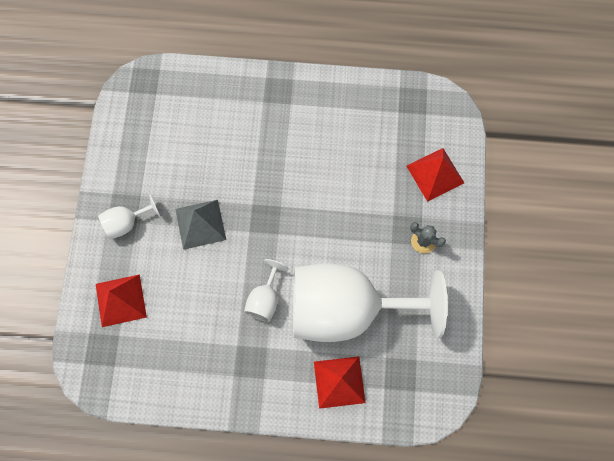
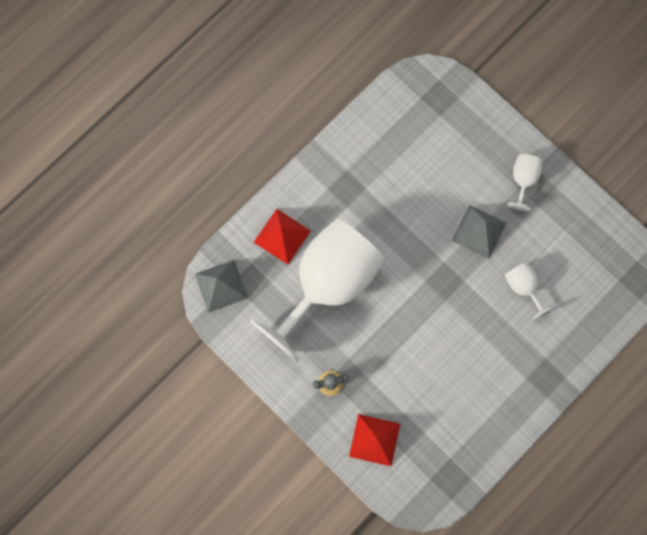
camera: 130 degrees right, 5 degrees up
(120, 300) = (465, 134): red pyramid -> none
(265, 299) = (383, 232): white goblet -> white goblet (523, 287)
(426, 397) = (221, 286): none -> grey pyramid

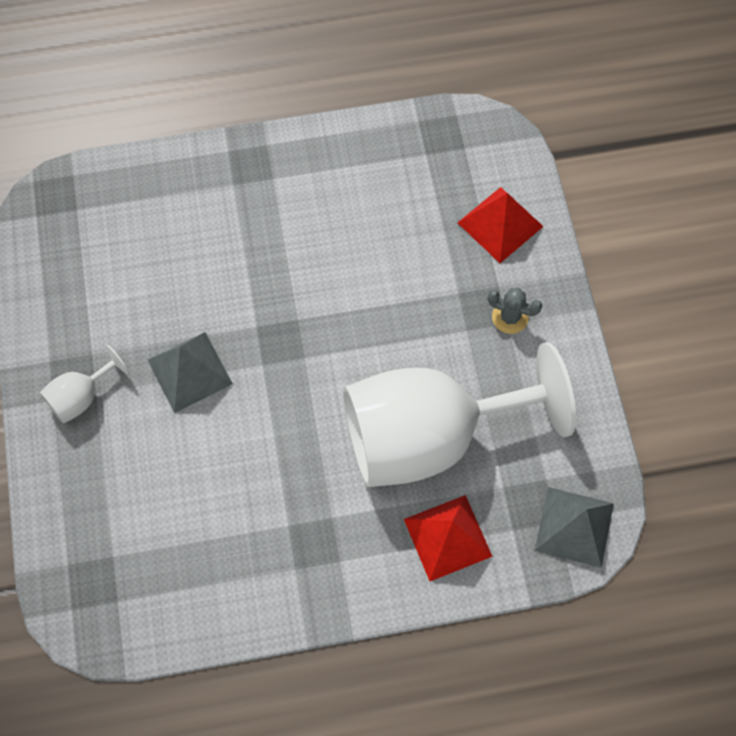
camera: 145 degrees left, 10 degrees down
(523, 287) = (192, 274): white goblet -> none

